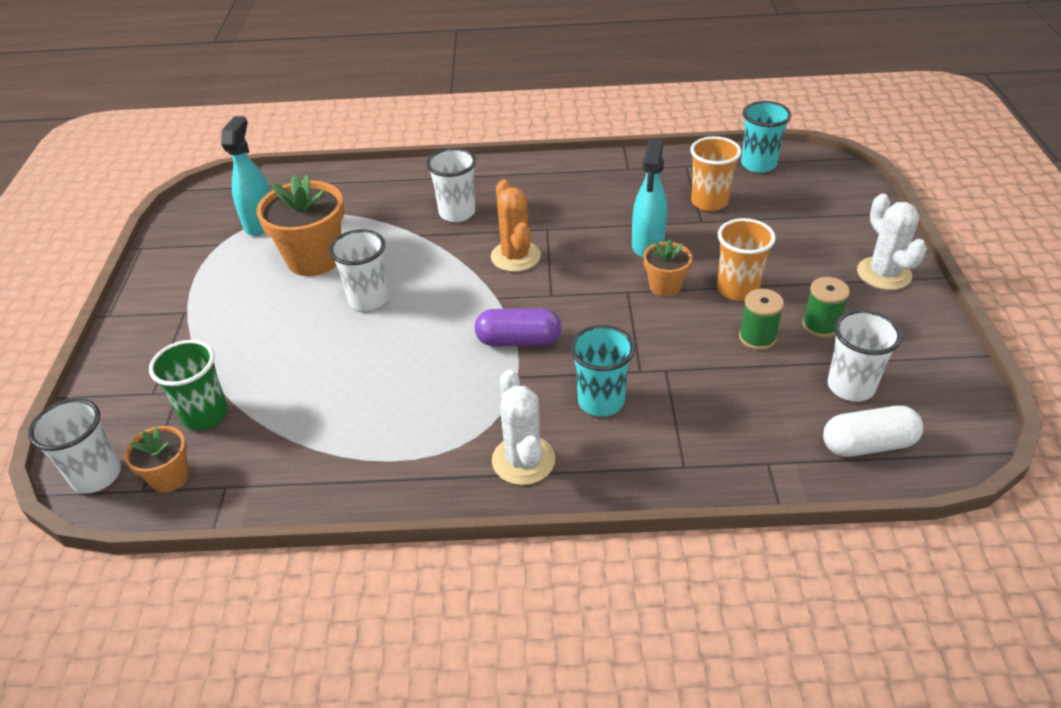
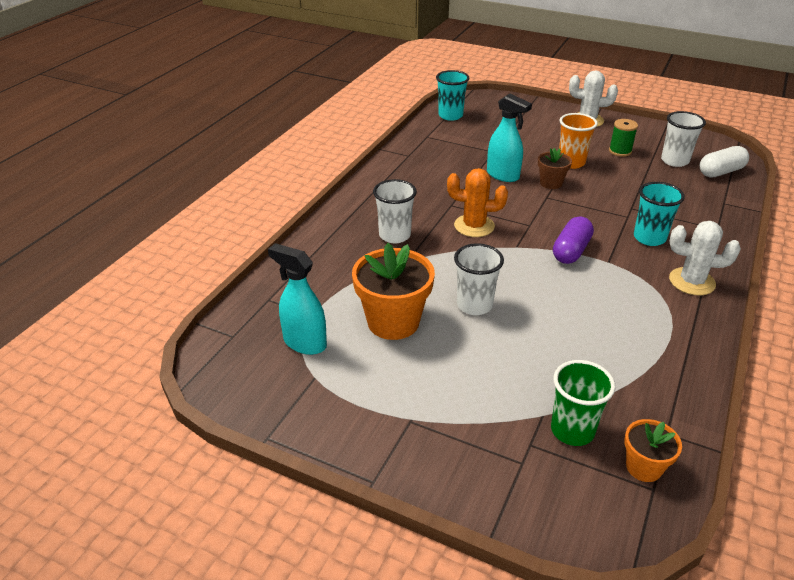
camera: 65 degrees left, 5 degrees down
(96, 476) = (623, 521): white cup -> none
(665, 286) = (551, 183): orange flower pot -> brown flower pot
(709, 202) = (475, 142): orange cup -> none
(757, 337) = (619, 171): green spool -> none
(868, 444) = (720, 172): white capsule -> white capsule turned 45 degrees clockwise

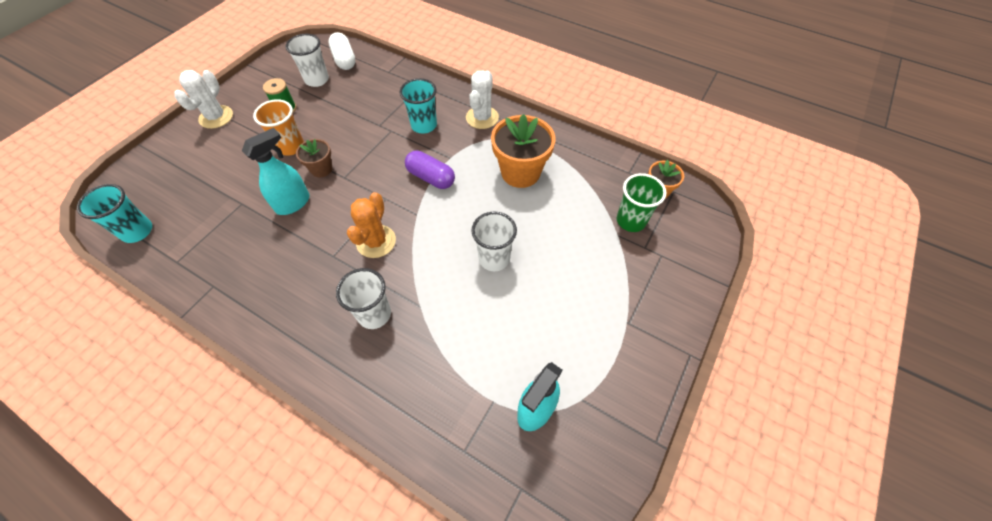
camera: 85 degrees left, 20 degrees up
(393, 322) = (511, 326): orange flower pot -> orange flower pot (520, 172)

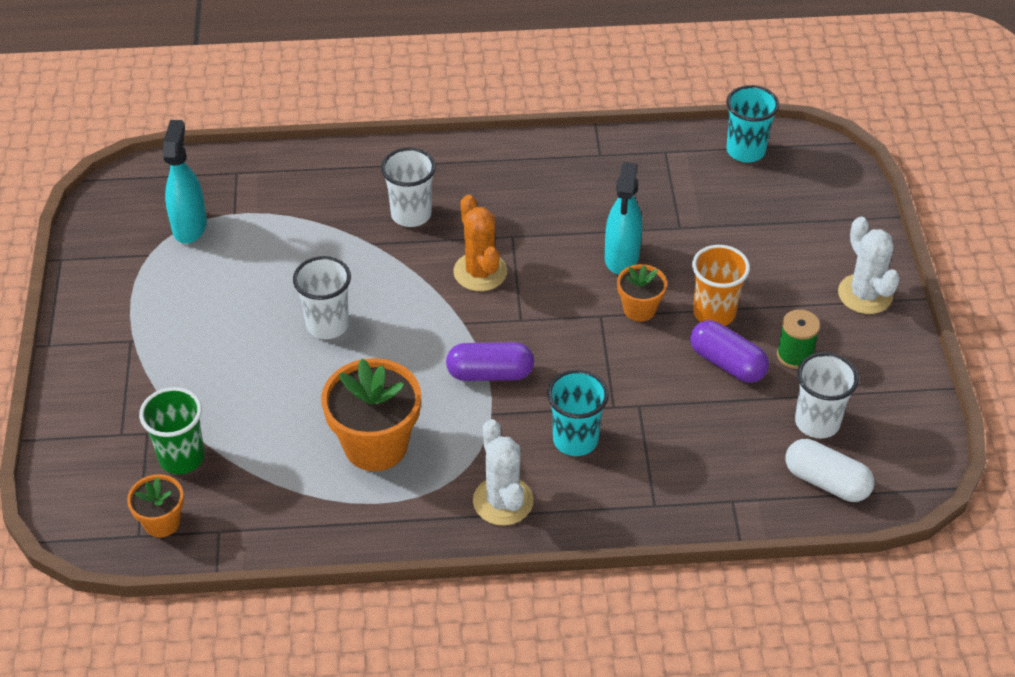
camera: 145 degrees right, 10 degrees down
(318, 121) = (727, 363): none -> purple capsule
(321, 169) = (639, 309): brown flower pot -> orange flower pot

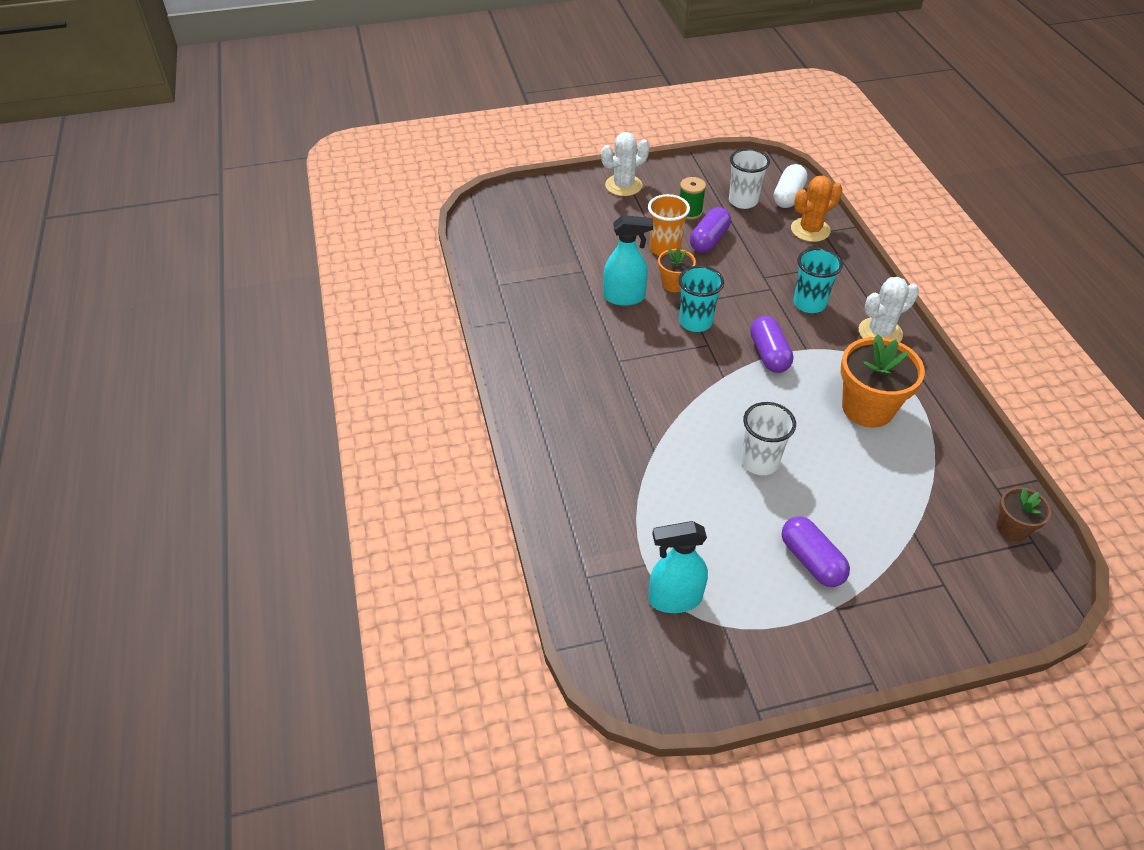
camera: 100 degrees left, 0 degrees up
(162, 522) = (1012, 528): orange flower pot -> brown flower pot
(182, 457) = (944, 531): green cup -> none
(190, 335) = (811, 561): none -> purple capsule
(411, 214) = (611, 428): white cup -> none
(480, 272) = (665, 374): orange cactus -> orange cactus (810, 230)
(745, 151) = (490, 243): turquoise cup -> turquoise cup (695, 322)

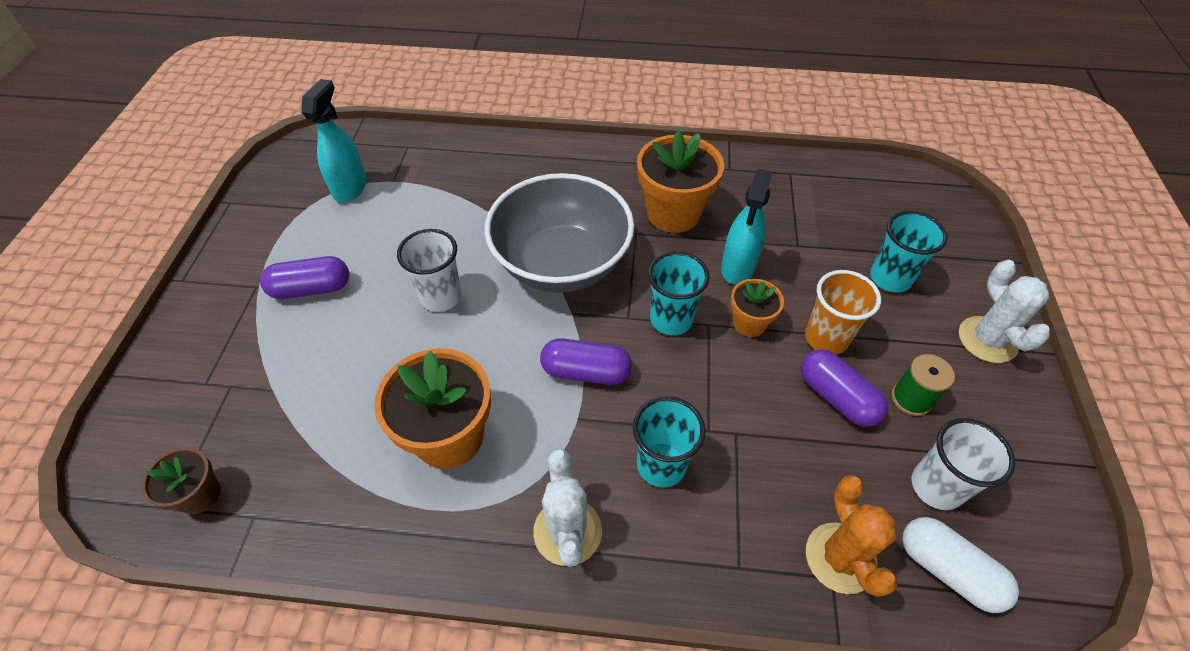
camera: 110 degrees right, 5 degrees up
(583, 343) = (673, 213): none -> orange flower pot
(592, 225) = (890, 278): none -> turquoise cup
(678, 397) = (561, 263): none -> grey bowl

